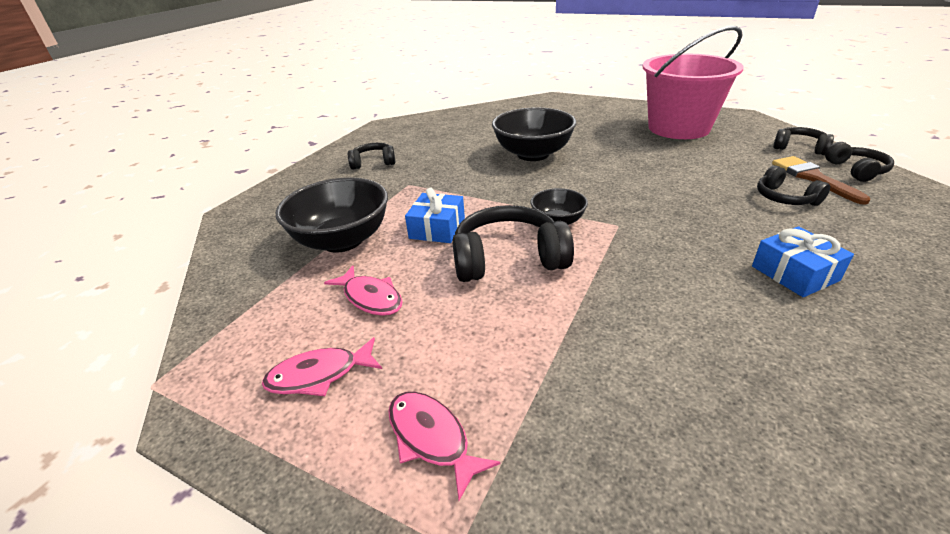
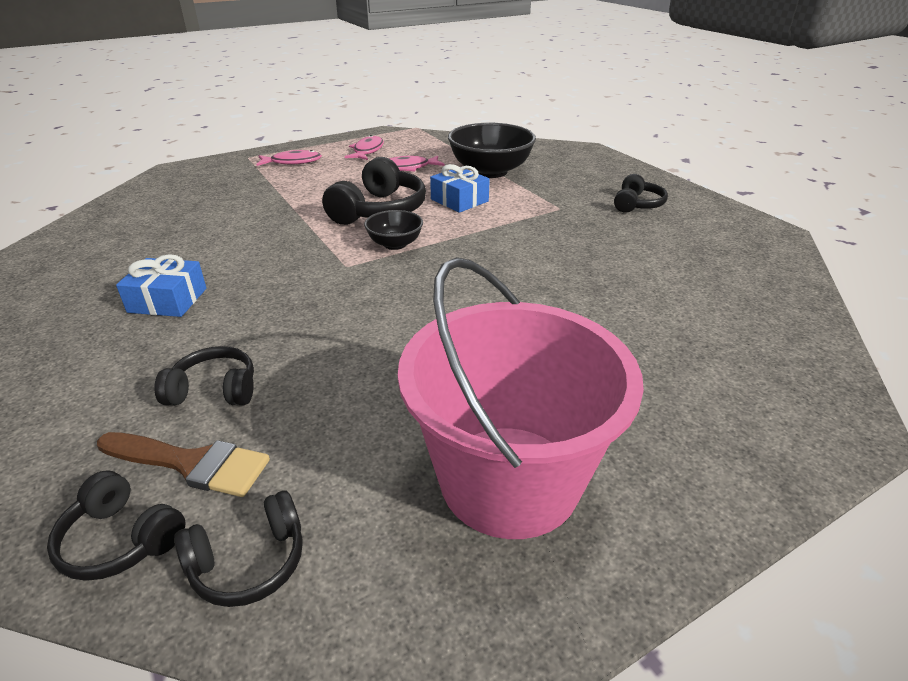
camera: 120 degrees right, 0 degrees up
(533, 154) = (558, 289): black bowl -> none

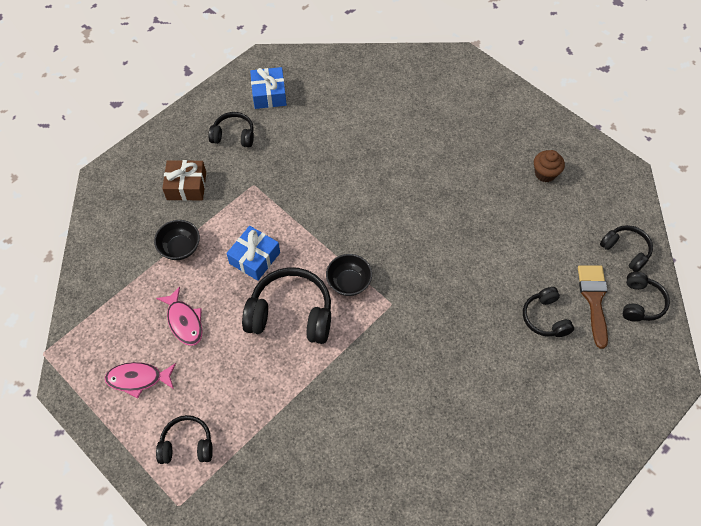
camera: 105 degrees left, 25 degrees up
(167, 300) = (476, 400): blue gift -> blue gift (269, 94)
(292, 162) = (187, 445): pink fish -> black headphones
(490, 171) = (180, 248): black bowl -> black bowl, size x0.53
(509, 479) = (545, 173): pink bucket -> brown cupcake
(567, 178) = (186, 186): none -> brown gift

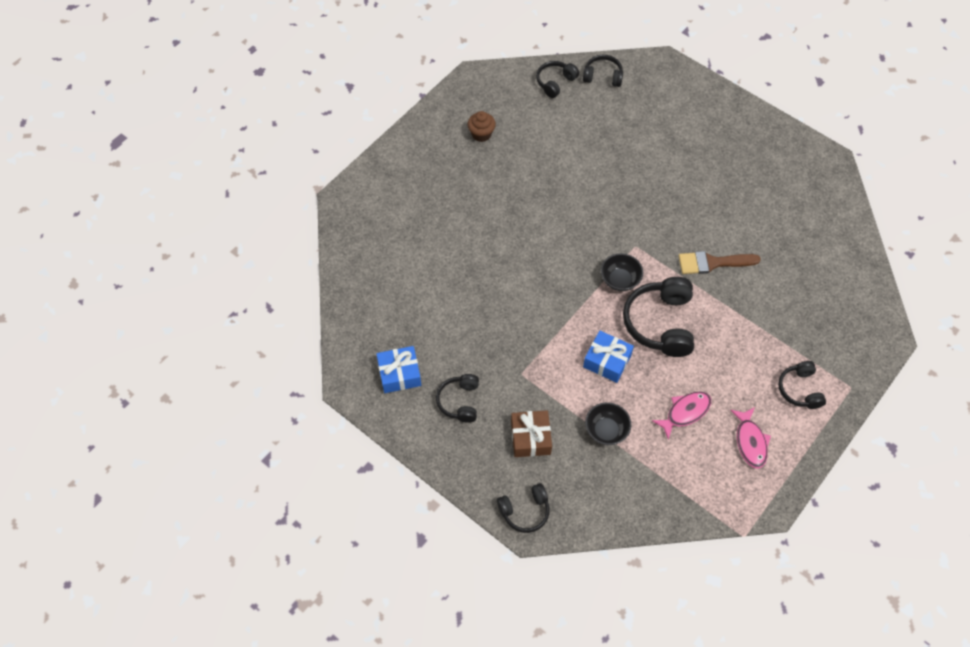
camera: 95 degrees left, 0 degrees up
(545, 318) = (628, 138): black headphones -> black headphones (525, 511)
(594, 299) = (605, 105): brown brush -> brown brush (712, 263)

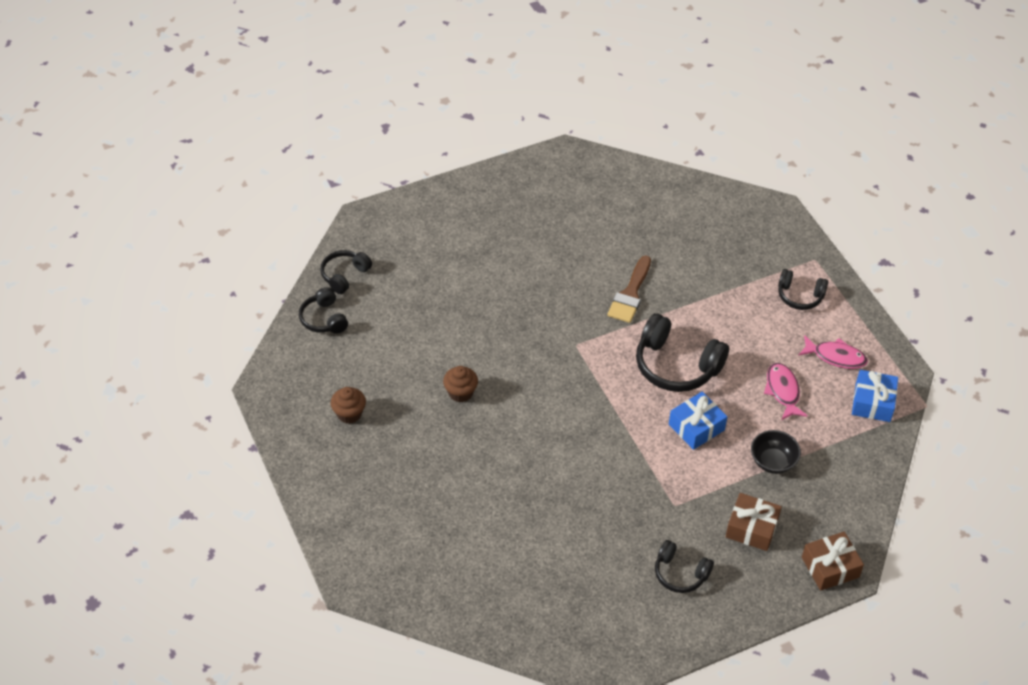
camera: 65 degrees left, 10 degrees down
(399, 374) = (619, 616): blue gift -> blue gift (872, 402)
(525, 511) = (830, 567): black headphones -> brown gift
(541, 191) = (460, 393): none -> brown cupcake
(620, 280) = (609, 375): black bowl -> none

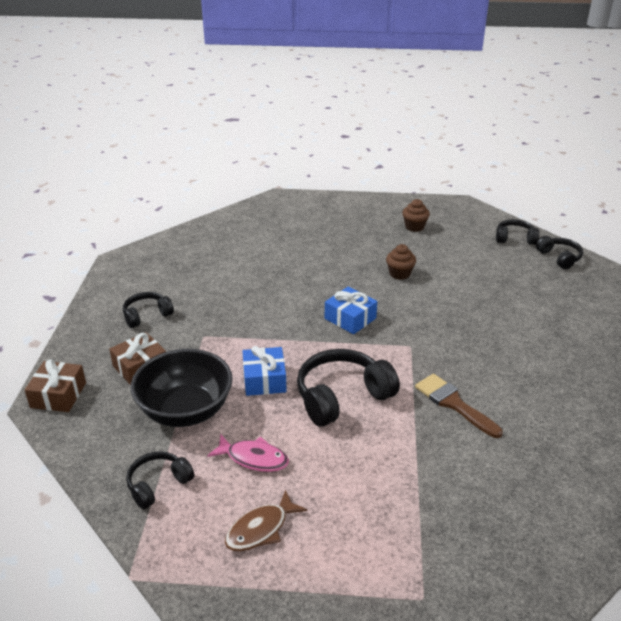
camera: 120 degrees right, 15 degrees down
(773, 462) = (186, 411): black bowl -> black bowl, size x1.87
(800, 296) = (370, 545): black headphones -> black headphones (158, 484)
(835, 357) = (261, 529): pink fish -> brown fish
(872, 402) = (178, 527): blue gift -> blue gift (350, 318)

